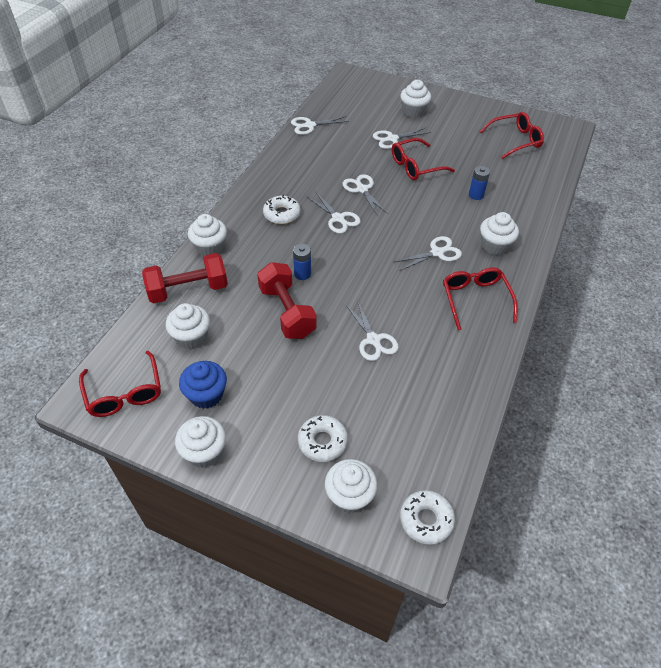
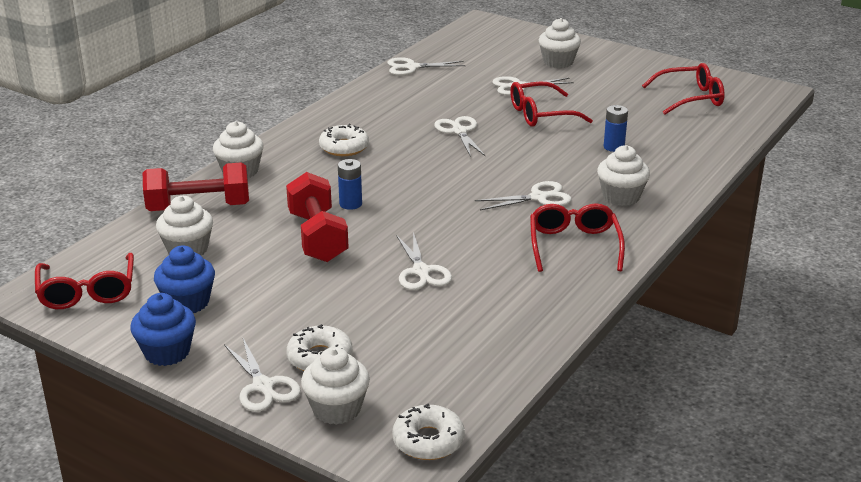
camera: 10 degrees right, 20 degrees down
(204, 452) = (167, 352): white cupcake -> blue cupcake
(338, 218) = (417, 156): white scissors -> white scissors (263, 386)

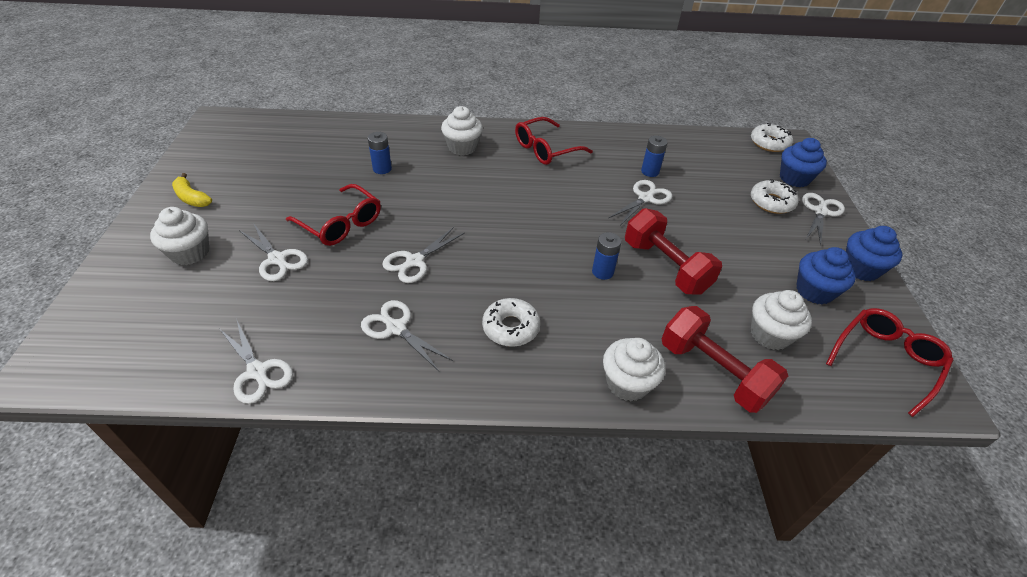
camera: 125 degrees left, 15 degrees up
(317, 237) = (665, 267): red dumbbell -> red dumbbell turned 75 degrees counterclockwise
(337, 409) = (794, 178): white cupcake -> blue cupcake
(464, 297) = (650, 171): none -> blue battery
(538, 198) = (497, 180): white scissors -> white scissors (396, 328)
(634, 69) = (192, 198): none -> yellow banana
(690, 98) = (254, 154): red glasses -> none

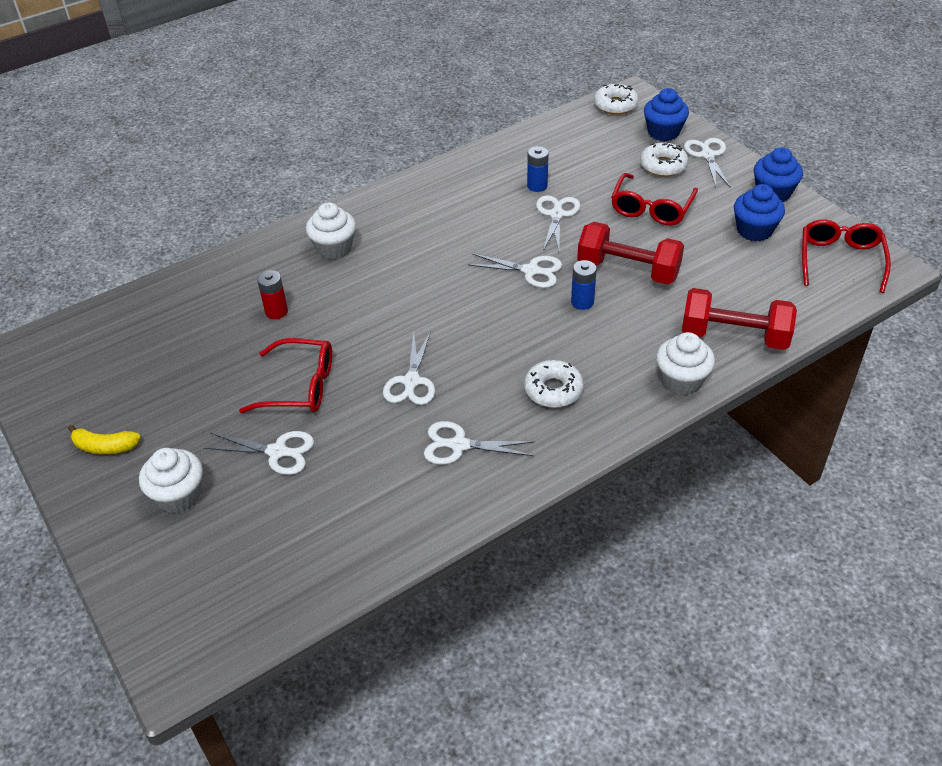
camera: 30 degrees left, 0 degrees up
(257, 371) = (379, 548): white scissors -> white scissors (531, 271)
(382, 169) = (276, 311): blue battery -> red battery
(546, 149) = (419, 209): red glasses -> red glasses (651, 208)
(770, 335) = (750, 284): white cupcake -> none

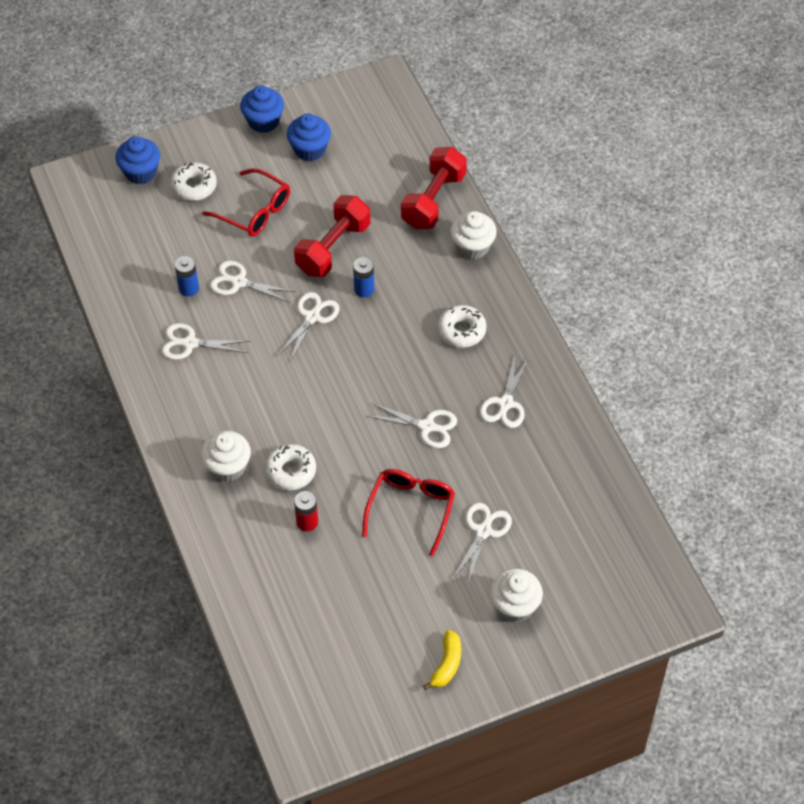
camera: 80 degrees left, 10 degrees up
(615, 105) = (78, 197): white donut -> white donut (290, 471)
(707, 155) = (191, 150): white scissors -> white scissors (190, 343)
(840, 260) = (366, 107): red glasses -> none

